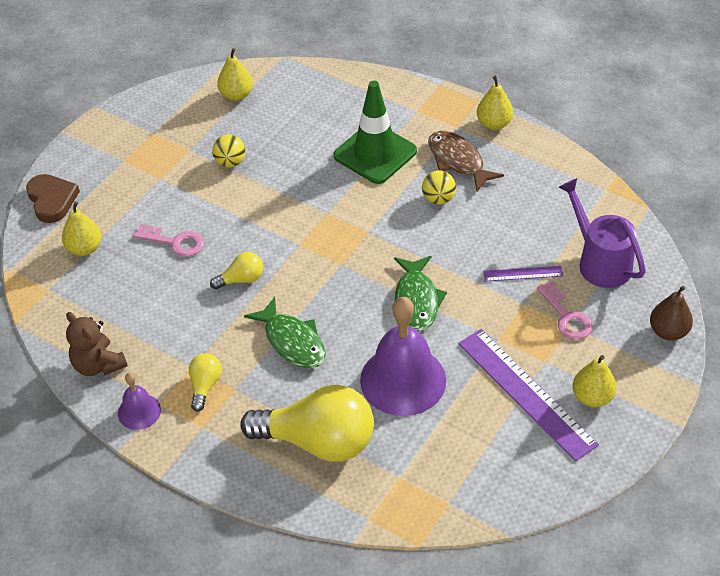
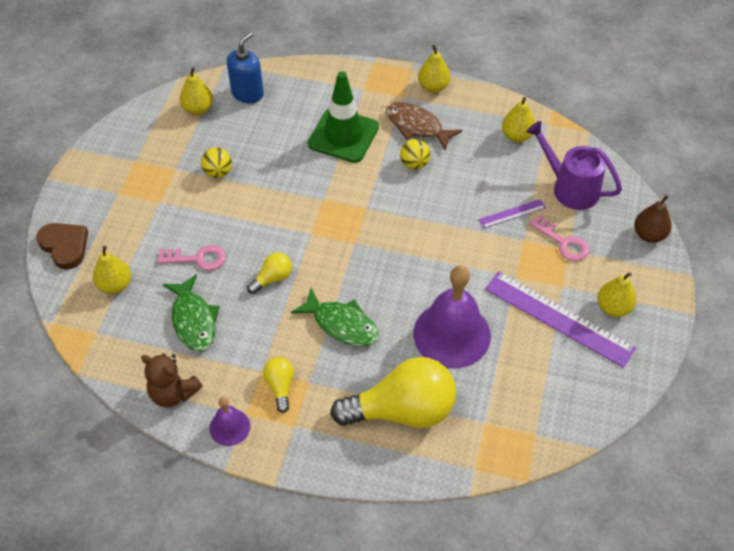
camera: 20 degrees left, 5 degrees up
(293, 90) = (247, 93): none -> blue soap dispenser
(416, 300) = (433, 259): green fish -> green fish (193, 320)
(564, 194) = (516, 136): none -> yellow pear

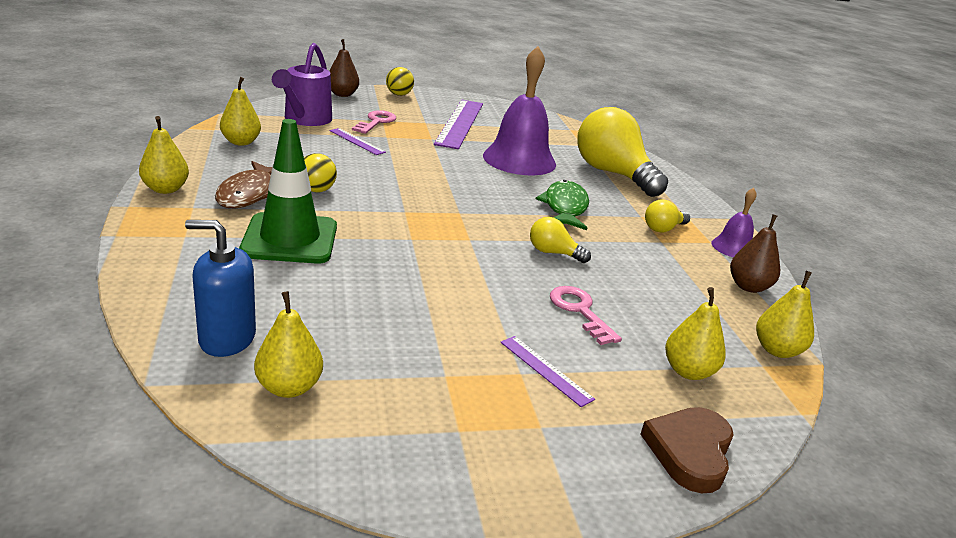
camera: 120 degrees left, 25 degrees down
(155, 213) = (545, 370): none -> purple ruler
(173, 393) = (748, 287): brown teddy bear -> brown pear
(193, 320) = (659, 294): green fish -> none
(218, 172) = (423, 329): yellow ball -> yellow ball (399, 94)
(613, 307) = (430, 106): yellow pear -> yellow pear (777, 350)

